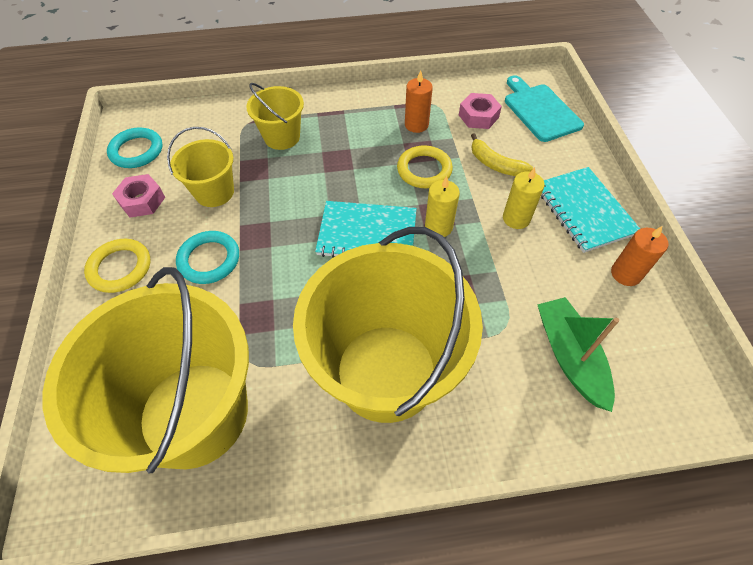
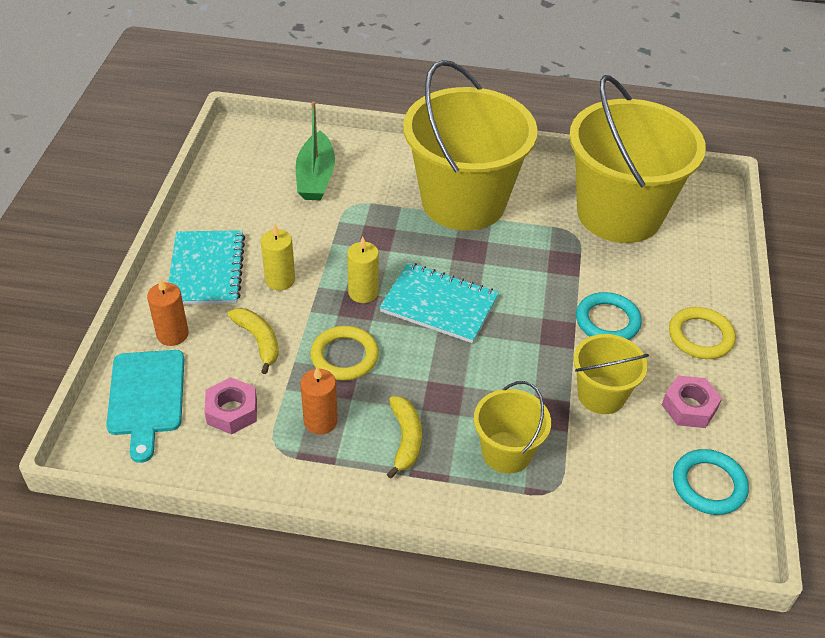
camera: 165 degrees left, 10 degrees down
(354, 128) = (405, 439): none -> yellow banana
(626, 274) = (220, 213): orange candle -> orange candle (172, 334)

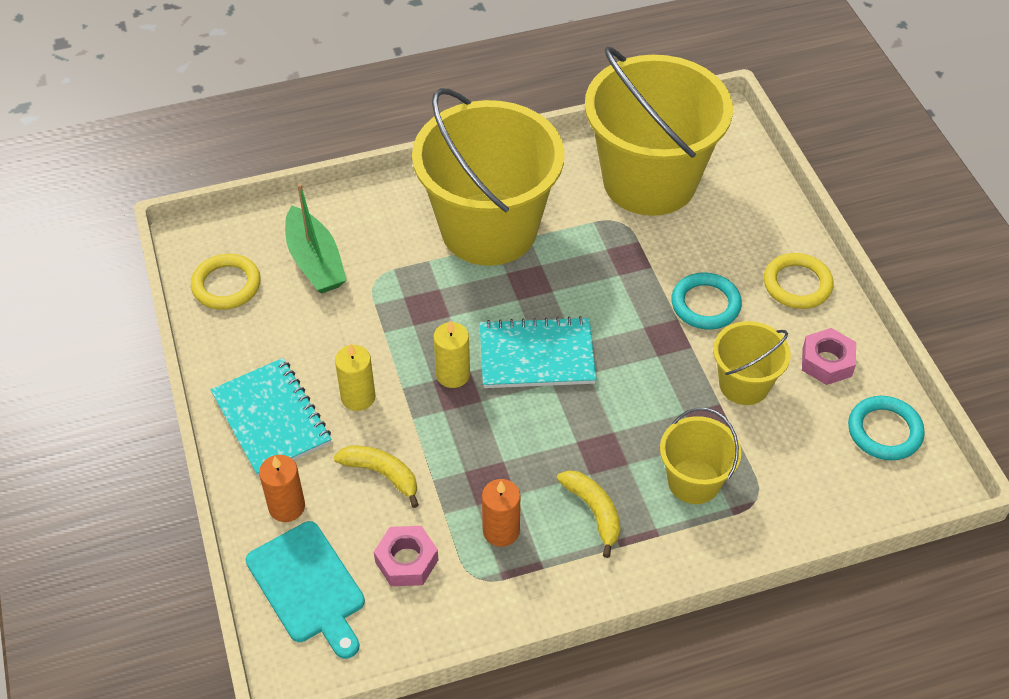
camera: 25 degrees left, 5 degrees up
(344, 356) = (479, 452): yellow ring -> yellow ring (226, 285)

